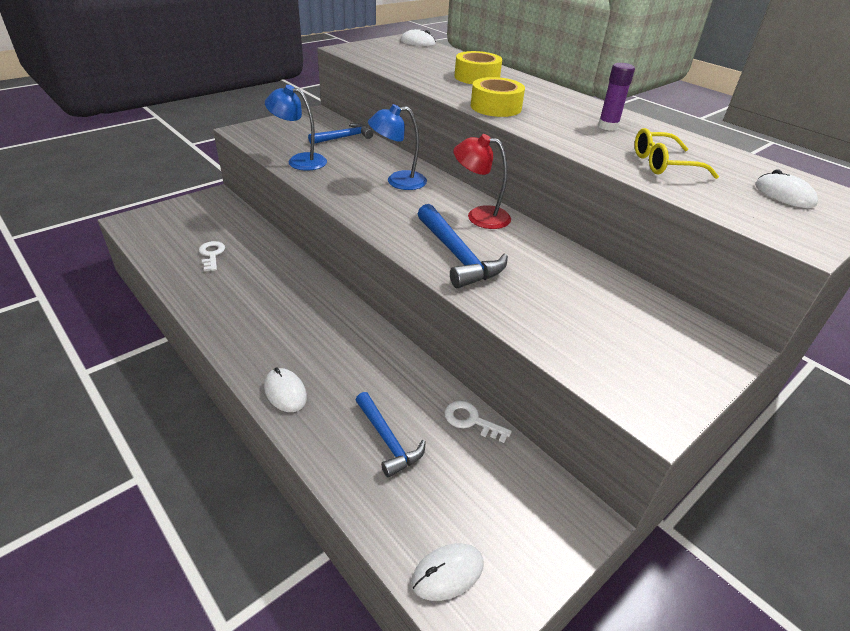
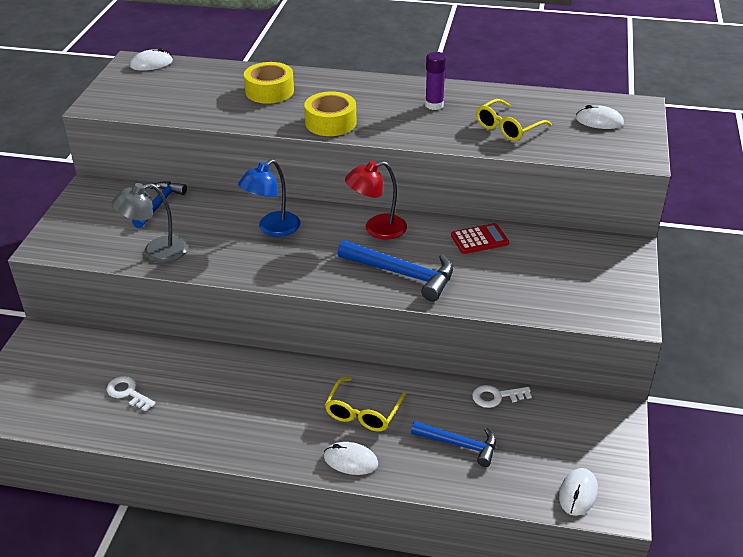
camera: 35 degrees left, 0 degrees up
(300, 161) = (156, 252): blue lamp -> grey lamp
(342, 362) = (363, 412): none -> yellow glasses
(565, 264) = (479, 239): none -> red calculator

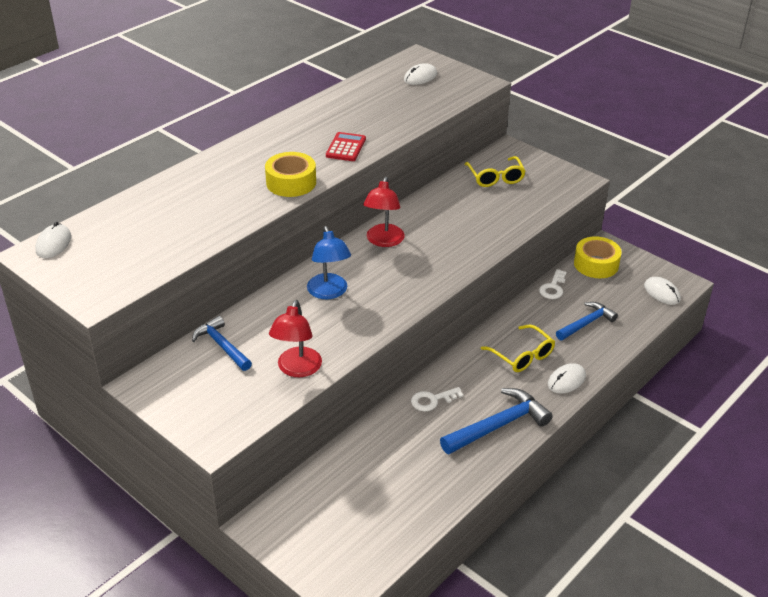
camera: 60 degrees left, 0 degrees up
(128, 392) = (396, 482): white key -> white key (432, 400)
(156, 252) = (297, 369): grey lamp -> red lamp
(269, 91) = (199, 195): yellow tape -> yellow tape (596, 264)
(402, 274) = (451, 250): blue hammer -> blue hammer (498, 425)
(434, 105) = (320, 129): purple glue stick -> none
(479, 239) = (442, 201): red calculator -> red calculator (346, 147)
(508, 128) = (389, 113): yellow glasses -> yellow glasses (495, 178)

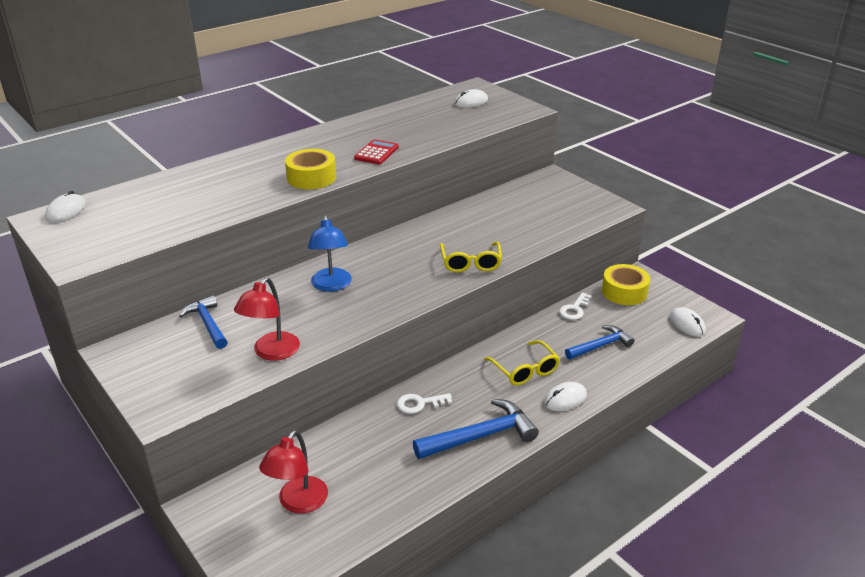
camera: 10 degrees right, 5 degrees down
(383, 241) = (402, 245): red lamp -> red lamp (298, 503)
(495, 178) = (531, 199): yellow glasses -> yellow glasses (471, 263)

